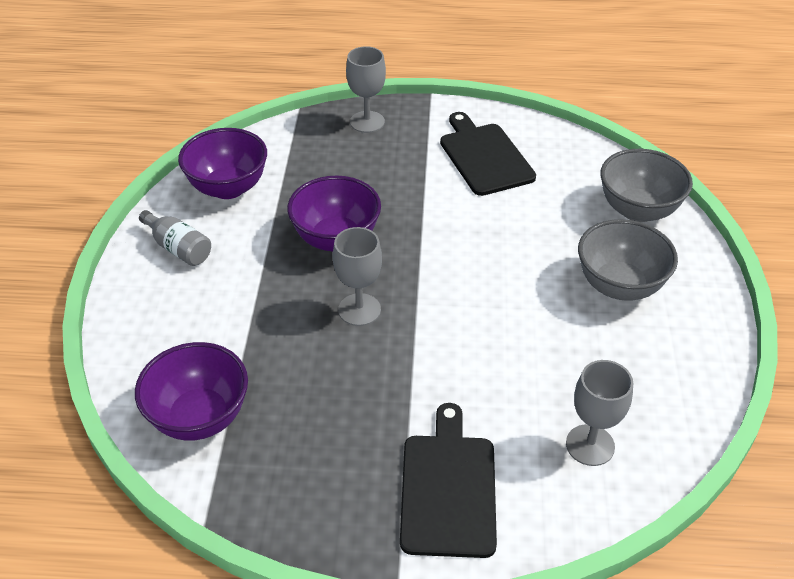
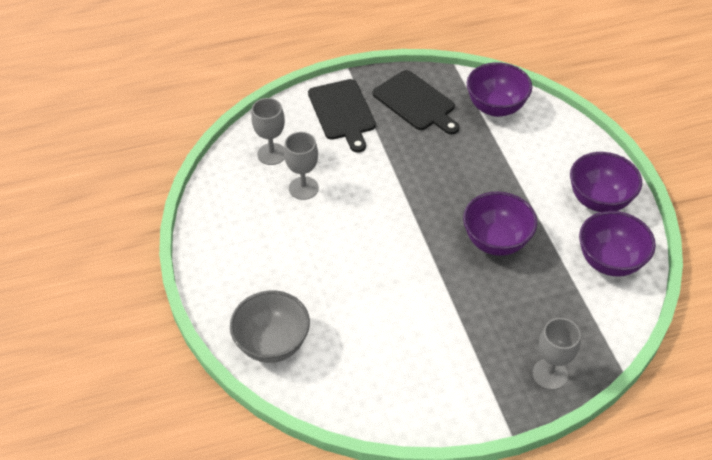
camera: 160 degrees right, 5 degrees up
(178, 248) = (599, 200): grey bottle -> purple bowl
(359, 310) = (446, 193): grey goblet -> grey goblet (303, 188)
(484, 157) = (422, 364): black cutting board -> black cutting board (416, 102)
(619, 286) = (274, 265): grey bowl -> none

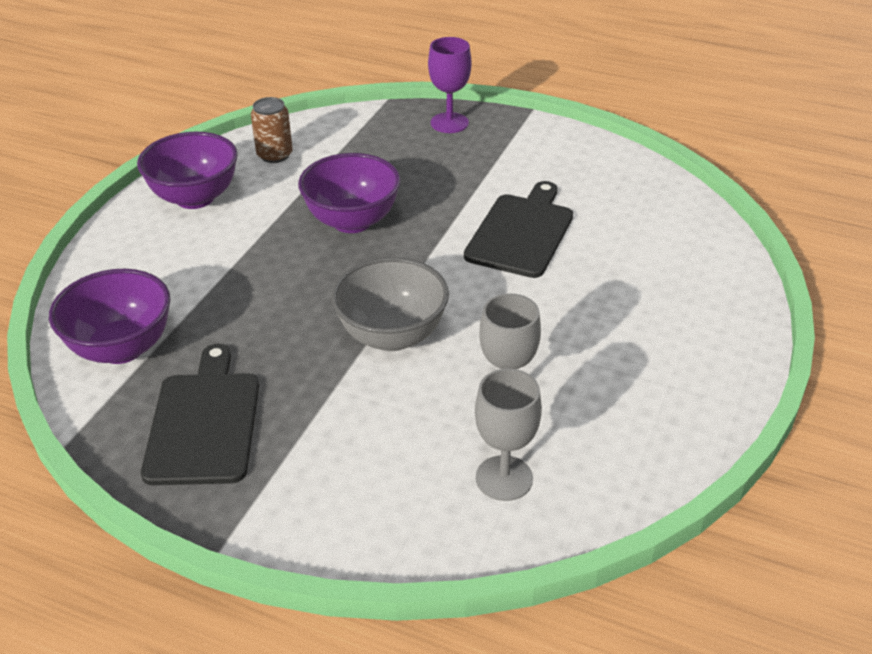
camera: 140 degrees left, 10 degrees down
(272, 344) = (700, 262): grey bowl -> grey bowl (392, 336)
(342, 112) = (324, 478): black cutting board -> black cutting board (521, 232)
(550, 374) = (449, 123): grey goblet -> purple goblet
(609, 261) = (275, 155): purple bowl -> brown can

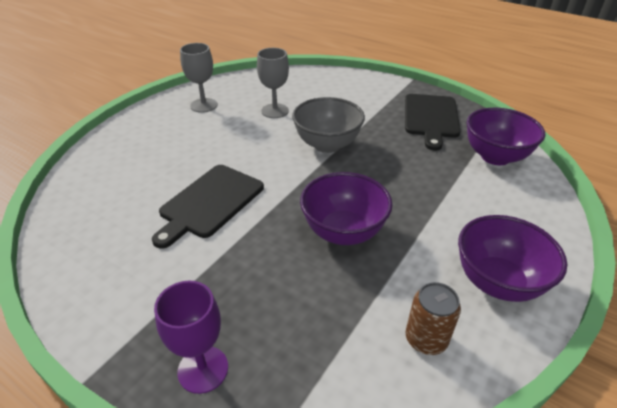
camera: 170 degrees left, 0 degrees up
(504, 478) = (289, 87): grey goblet -> grey goblet (204, 105)

